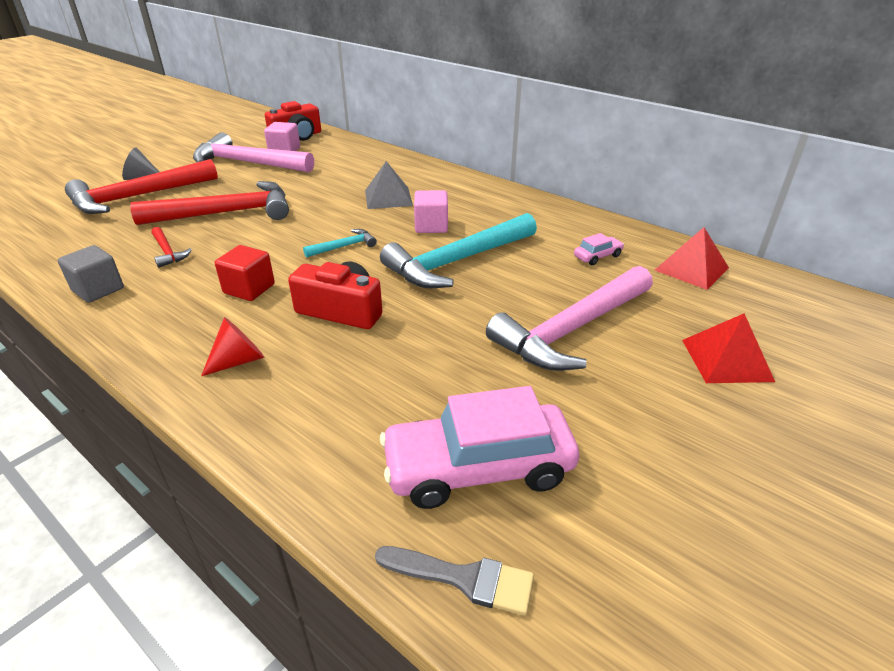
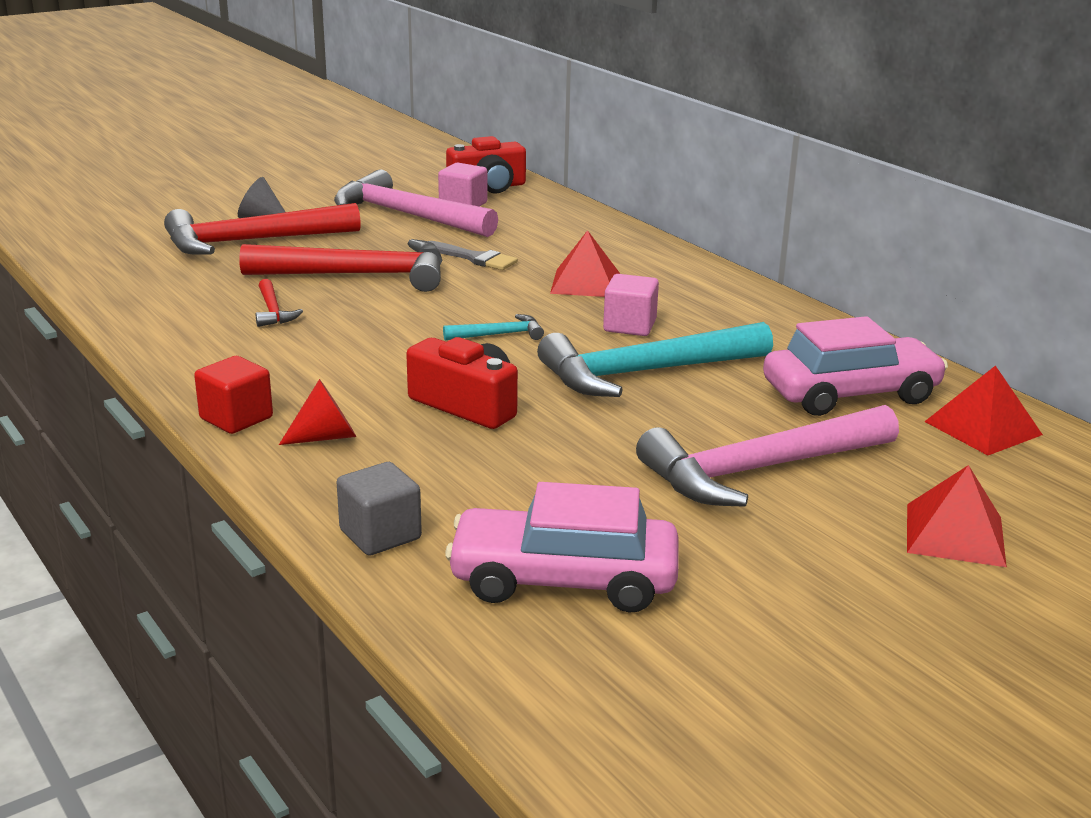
camera: 15 degrees right, 10 degrees down
(98, 289) = (182, 341): grey cube -> grey cube (380, 534)
(249, 289) = (361, 365): red cube -> red cube (236, 418)
(388, 197) = (585, 283): grey pyramid -> red pyramid
(464, 578) = (501, 664): grey brush -> grey brush (474, 258)
(597, 256) = (850, 394): pink car -> pink car, size x2.31

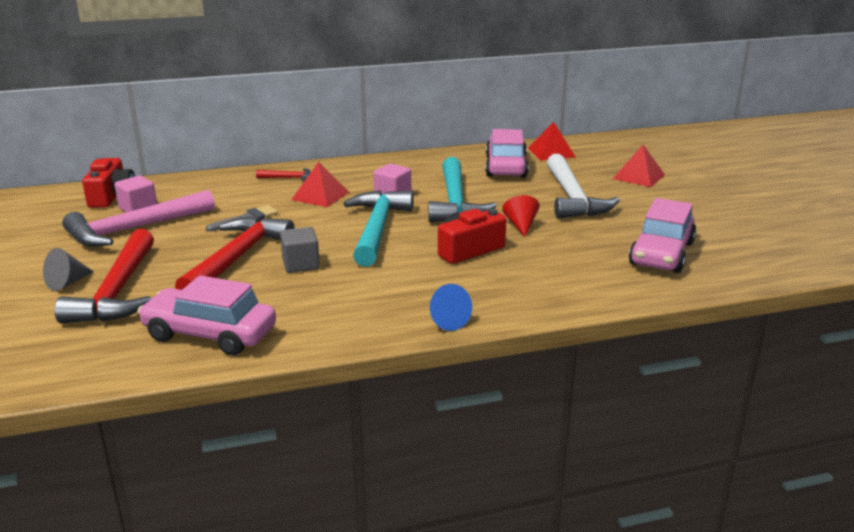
camera: 70 degrees left, 0 degrees up
(169, 299) = (210, 334): none -> pink car
(236, 418) = (446, 321): red cube -> blue cone
(273, 311) = (275, 294): red hammer -> red hammer (288, 178)
(326, 437) = (488, 294): red cone -> red cone (521, 225)
(380, 534) = (609, 291): grey cube -> grey cube (301, 264)
(499, 335) = (377, 229): turquoise hammer -> turquoise hammer, size x2.27
(759, 469) = (572, 198): pink hammer -> white hammer

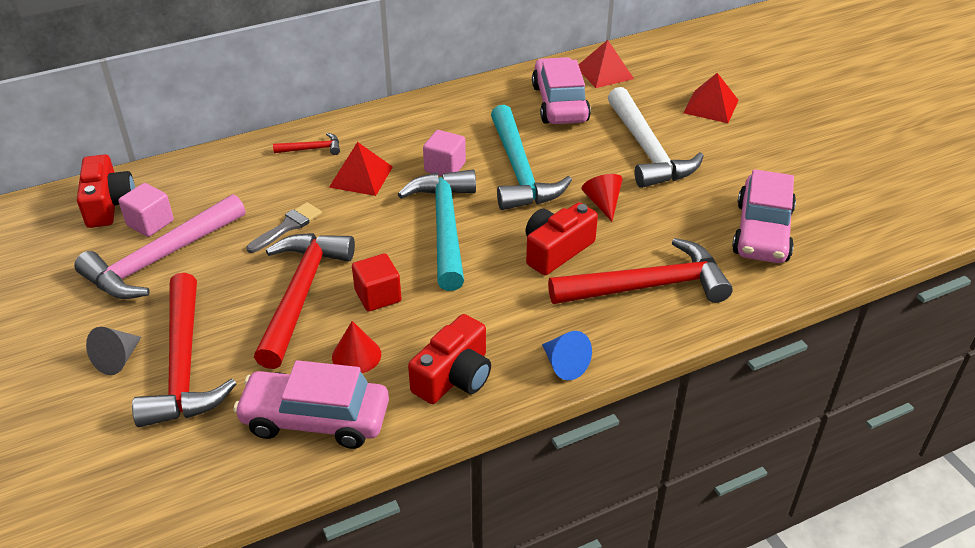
camera: 10 degrees left, 15 degrees up
(265, 298) = (356, 355): none -> red cone
(301, 264) = (378, 296): grey cube -> red cube
(343, 319) = (454, 376): none -> red camera
(542, 278) = (647, 286): none -> red hammer

